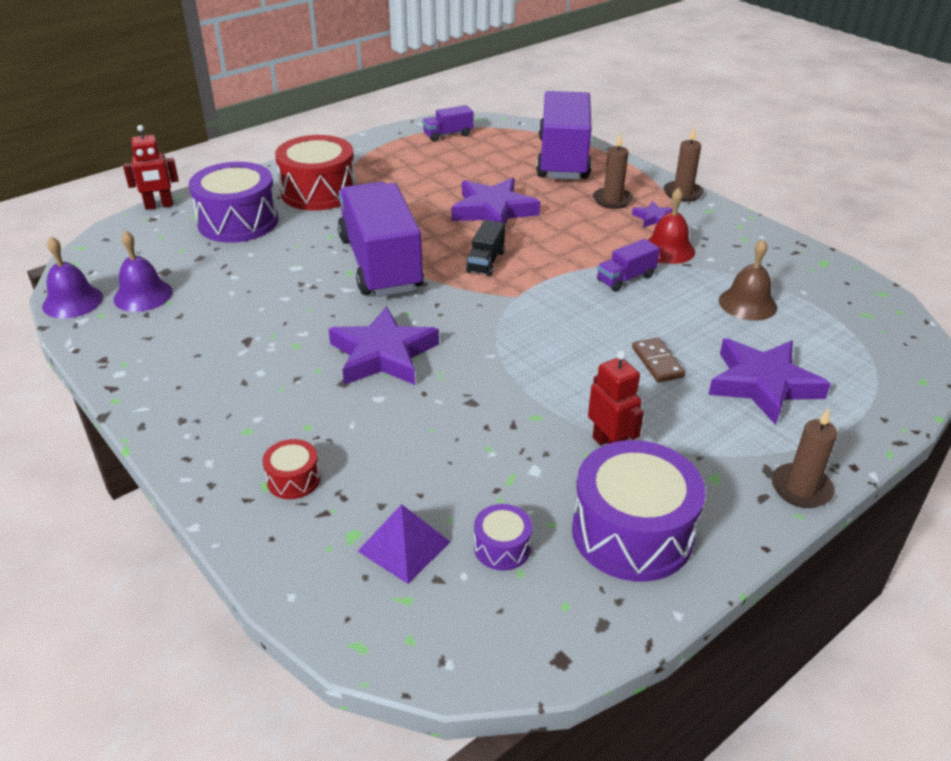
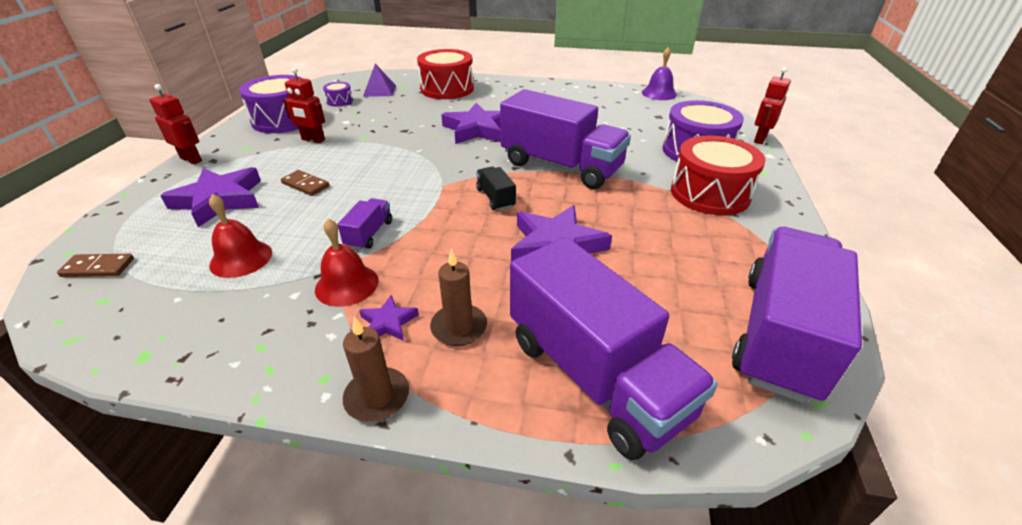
camera: 140 degrees right, 0 degrees up
(143, 295) = (639, 105): purple bell -> none
(293, 479) = (447, 89): red drum -> red drum, size x2.15
(448, 135) = (779, 334): purple truck -> purple truck, size x2.37
(747, 303) = (241, 258): brown bell -> red bell
(801, 488) = (191, 159): brown candle -> red robot
(883, 349) = (98, 268): none -> brown domino

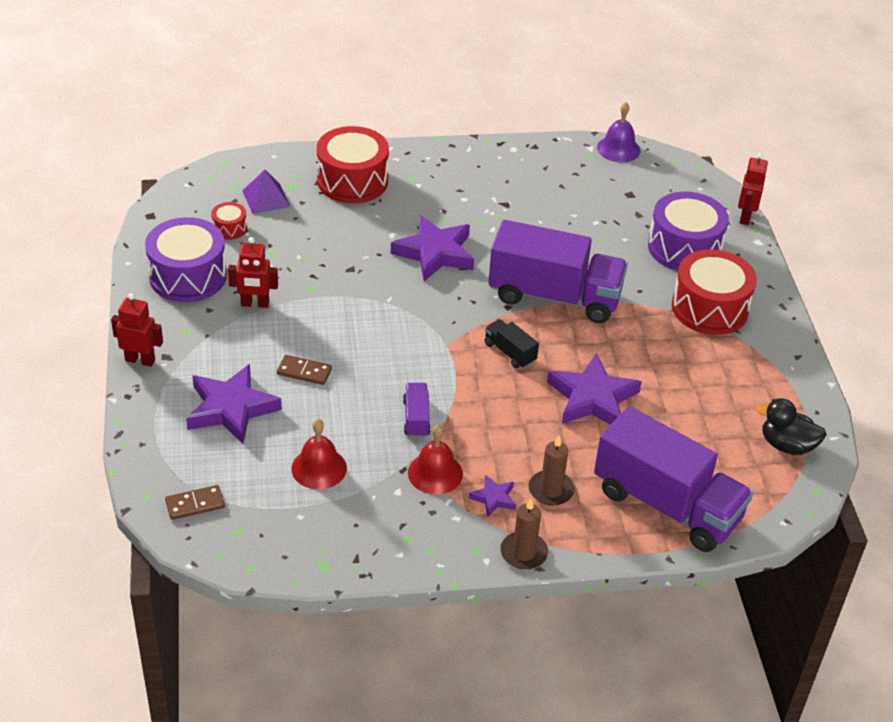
camera: 20 degrees left, 5 degrees up
(339, 101) = (229, 228): purple drum -> red drum
(779, 334) = (787, 445): purple truck -> black duck

